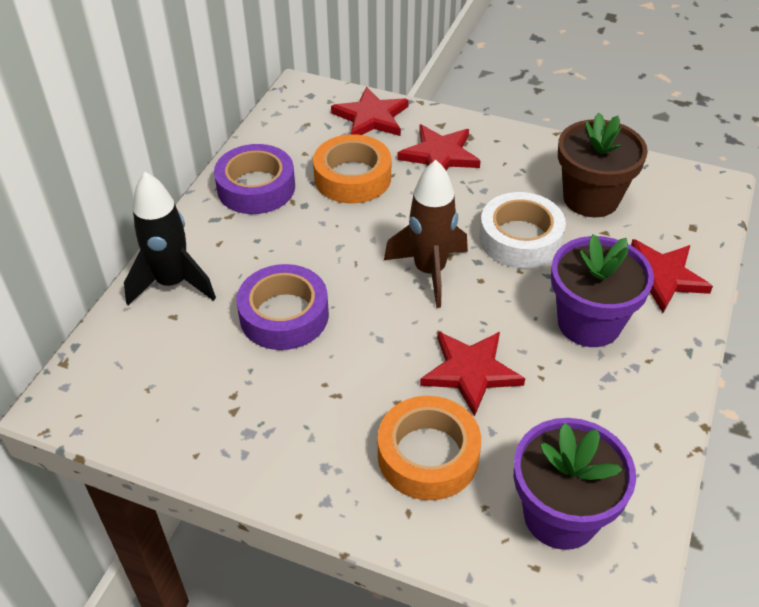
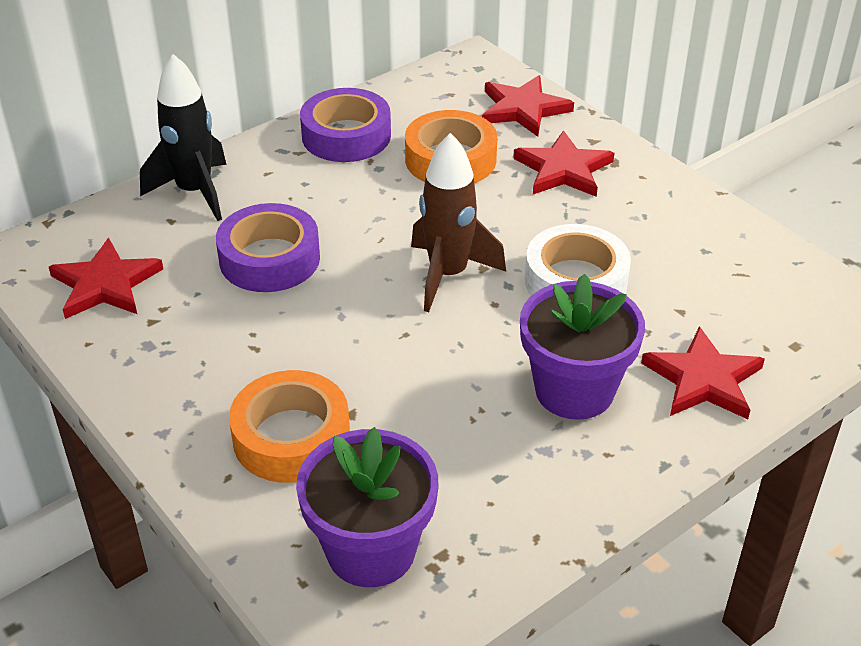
camera: 30 degrees right, 5 degrees down
(470, 372) = (403, 383): red star -> red star (105, 284)
(591, 198) = (696, 271): brown flower pot -> none

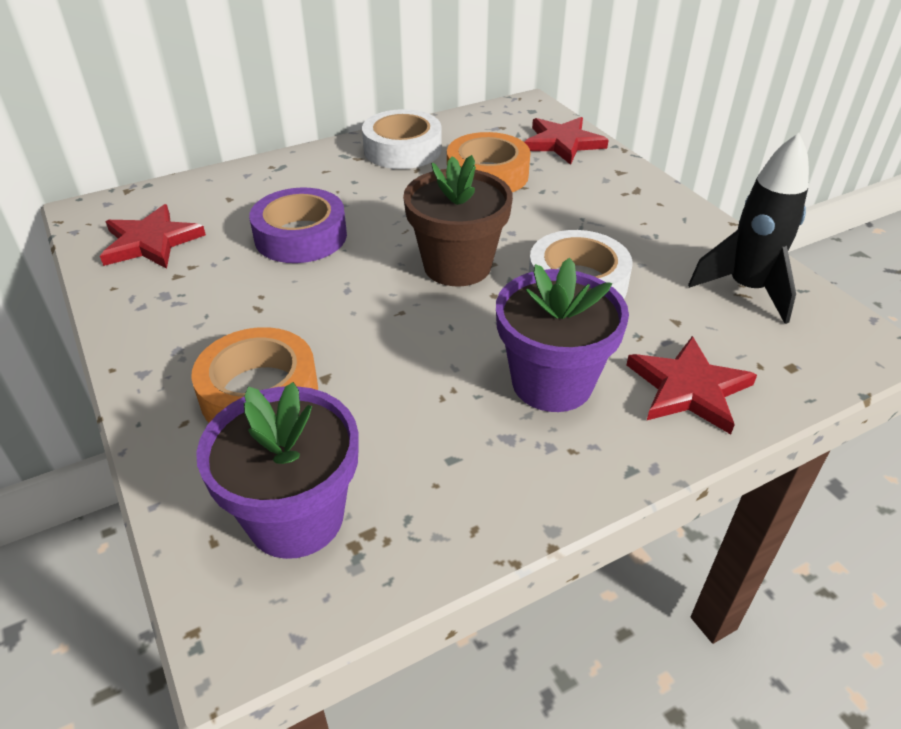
camera: 10 degrees right, 0 degrees up
(195, 192) = (258, 179): black rocket -> black rocket (746, 289)
(346, 136) = (402, 149): purple tape -> white tape
(448, 275) = (457, 266): brown rocket -> brown flower pot
(563, 169) = (587, 191): red star -> none

